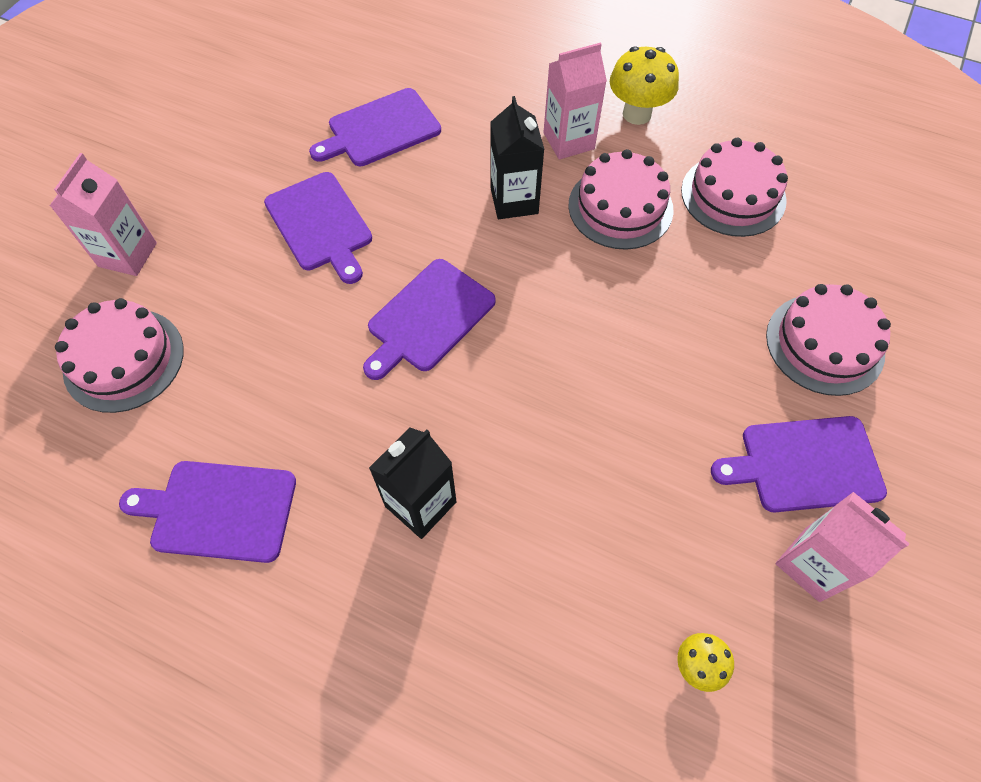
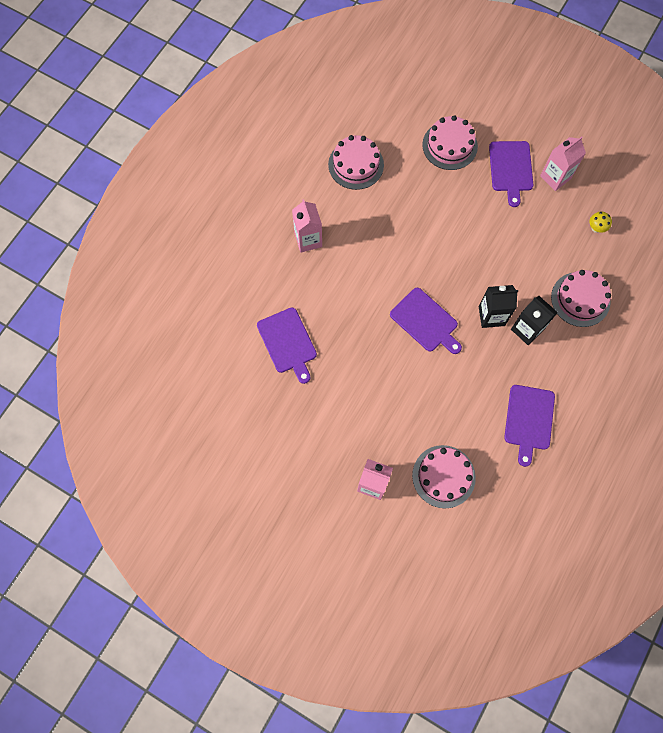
camera: 85 degrees left, 10 degrees up
(320, 225) = (359, 376): purple cutting board -> none
(514, 201) = (350, 273): black carton -> black carton (491, 316)
(620, 207) = (359, 220): pink cake -> pink cake (580, 299)
(637, 114) = (291, 201): yellow mushroom -> none

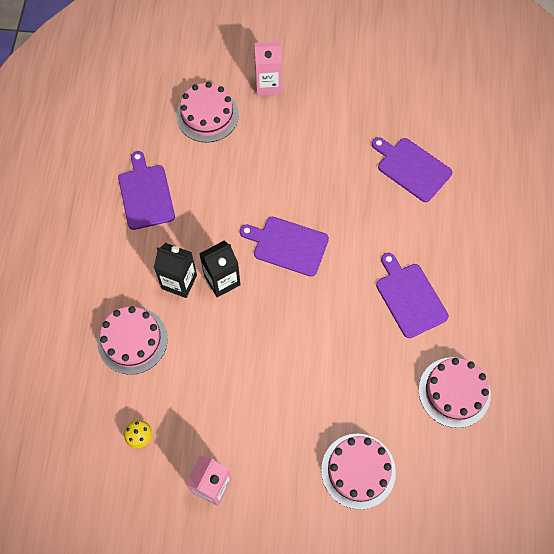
camera: 155 degrees right, 5 degrees down
(308, 240) = (454, 278): pink carton -> none
(510, 169) = (270, 472): purple cutting board -> purple cutting board (410, 297)

